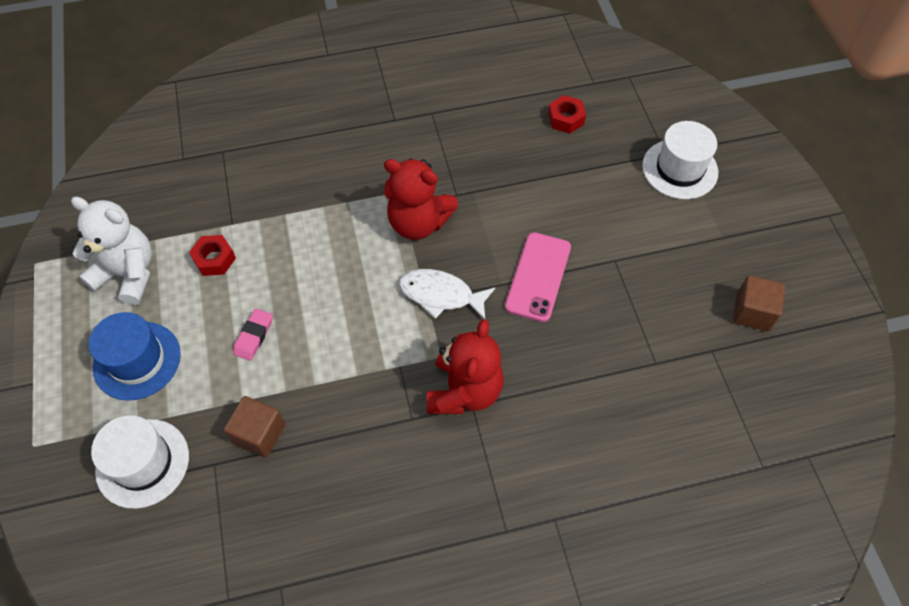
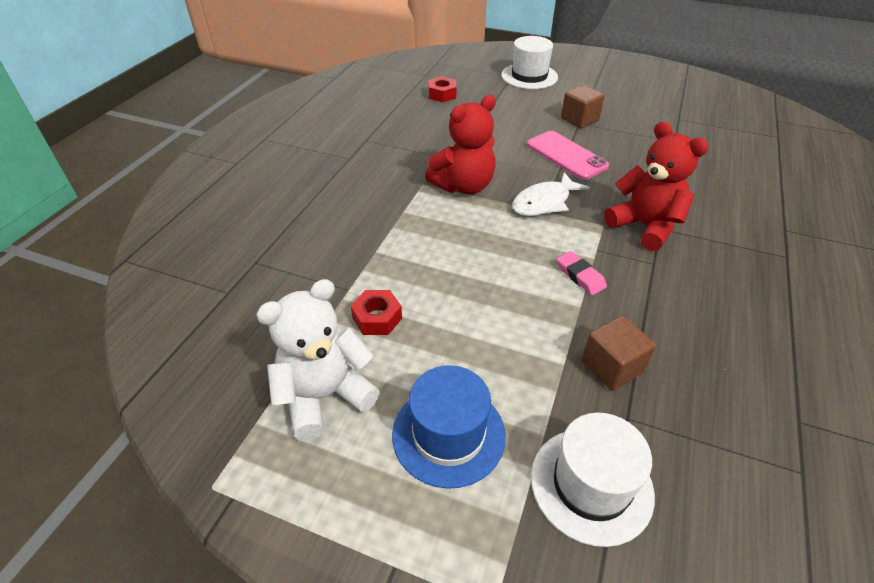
camera: 55 degrees left, 15 degrees down
(253, 336) = (494, 326): pink eraser -> pink eraser (580, 276)
(752, 312) = (660, 97): brown cube -> brown cube (579, 119)

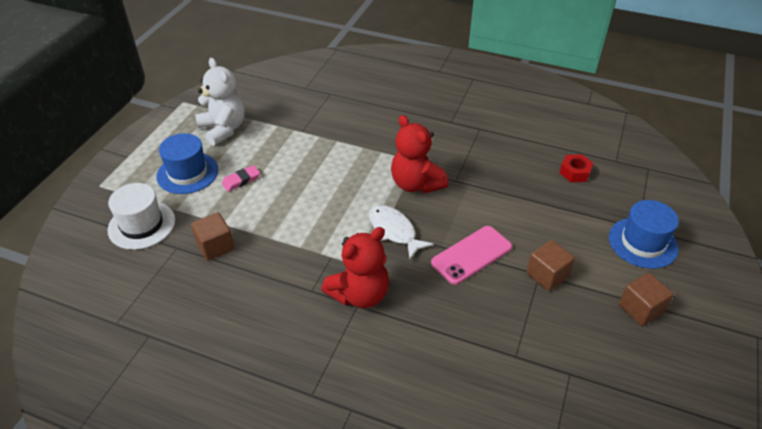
camera: 90 degrees right, 0 degrees up
(377, 318) = (275, 144): red nut -> none
(529, 76) = (643, 243): white hat -> blue hat
(580, 276) = (301, 242): pink eraser -> pink eraser (241, 180)
(601, 85) = (640, 309): none -> brown cube

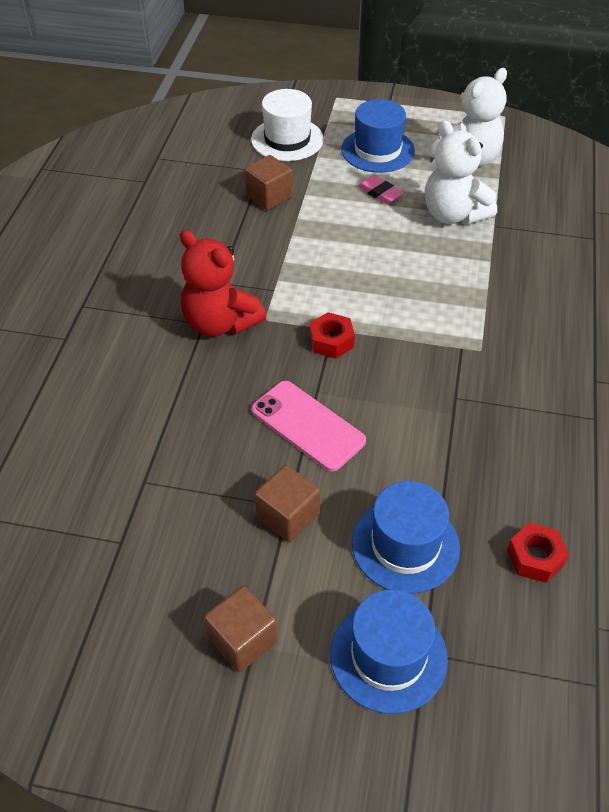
camera: 80 degrees right, 5 degrees up
(282, 148) = (453, 214): none -> white teddy bear
(394, 231) = (331, 341): white fish -> red nut
(416, 184) = (431, 353): red teddy bear -> none
(568, 223) = (405, 545): none -> blue hat

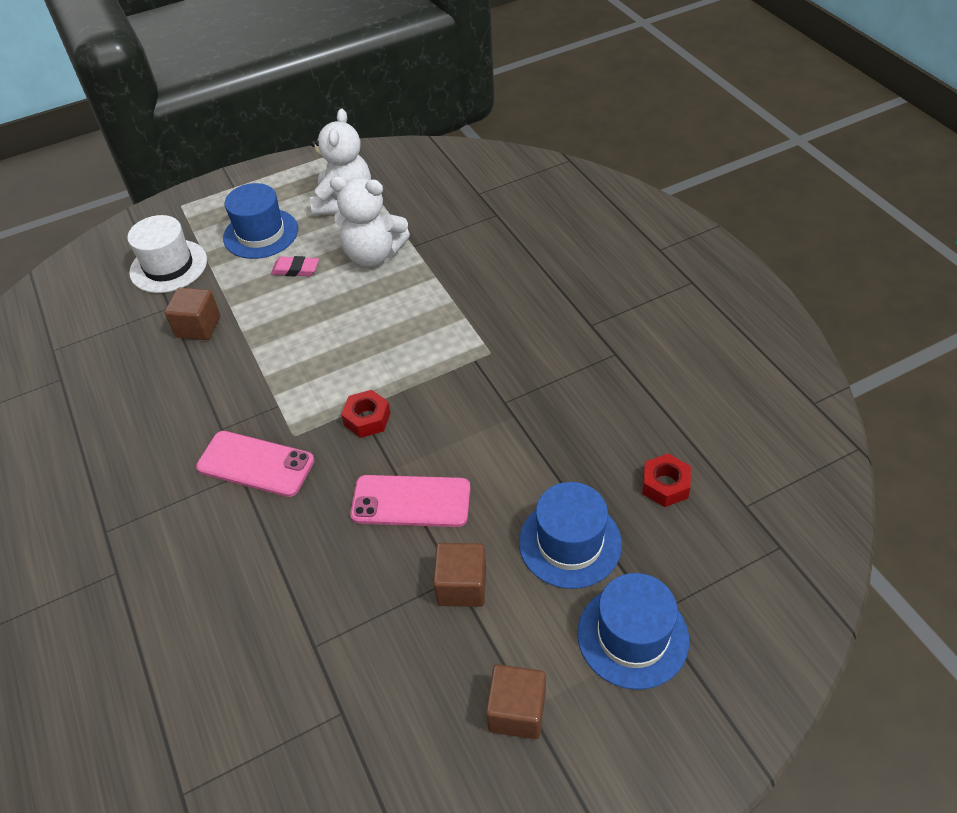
camera: 35 degrees left, 0 degrees up
(220, 323) = (255, 464): red teddy bear -> pink phone

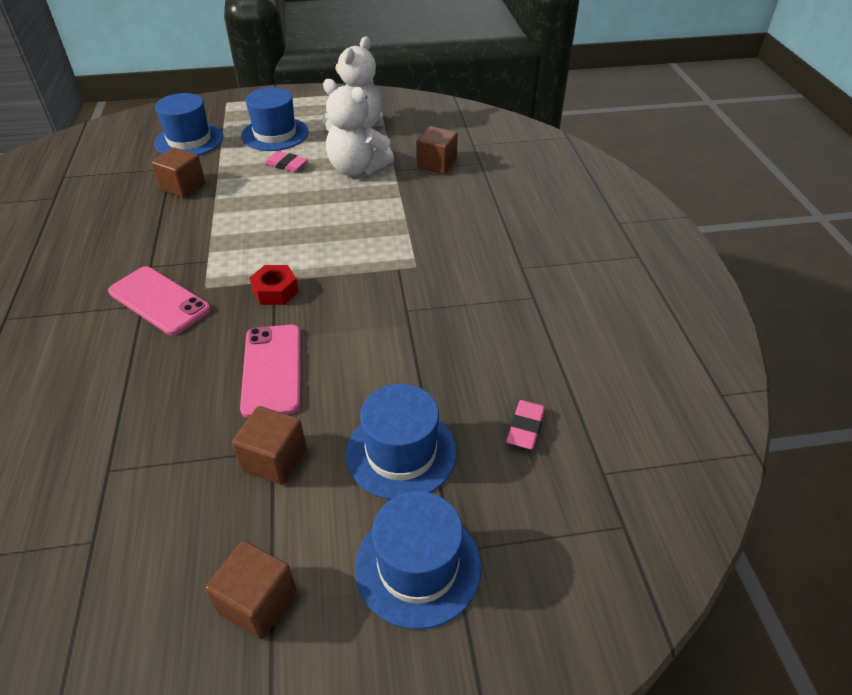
camera: 15 degrees right, 5 degrees down
(168, 266) = (189, 140): white hat -> blue hat
(411, 501) = (272, 370): pink phone -> pink phone turned 60 degrees clockwise
(453, 227) = (437, 164): none -> brown cube
(665, 485) = (525, 427): red nut -> pink eraser

